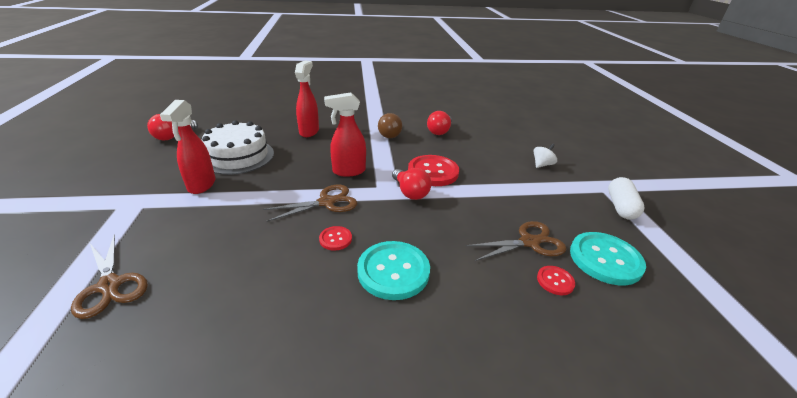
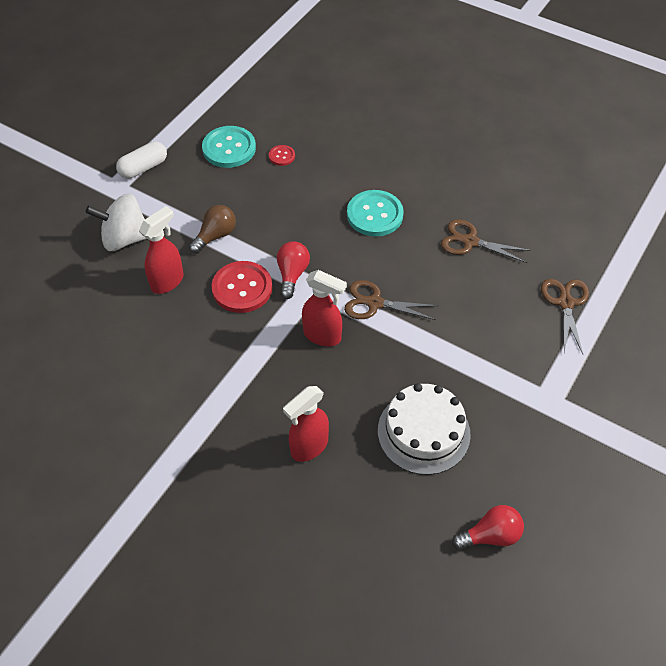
camera: 140 degrees left, 20 degrees up
(201, 185) = (479, 393): red spray bottle -> red spray bottle (167, 281)
(335, 239) = (394, 260): red button -> none
(390, 134) = (215, 381): brown light bulb -> brown light bulb (215, 236)
(439, 131) = (149, 352): red light bulb -> none
(529, 242) = (259, 183): brown scissors -> brown scissors (470, 241)
(542, 164) = (125, 239): white spinning top -> white spinning top, size x1.98

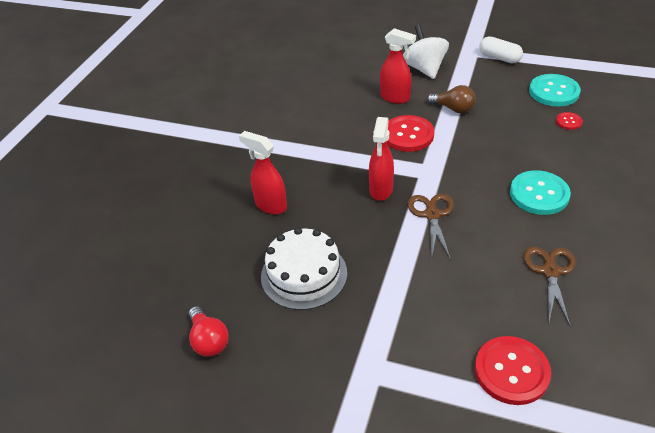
camera: 80 degrees right, 10 degrees down
(292, 274) = (437, 158): red light bulb -> none
(565, 303) = (511, 371): brown scissors -> red button

